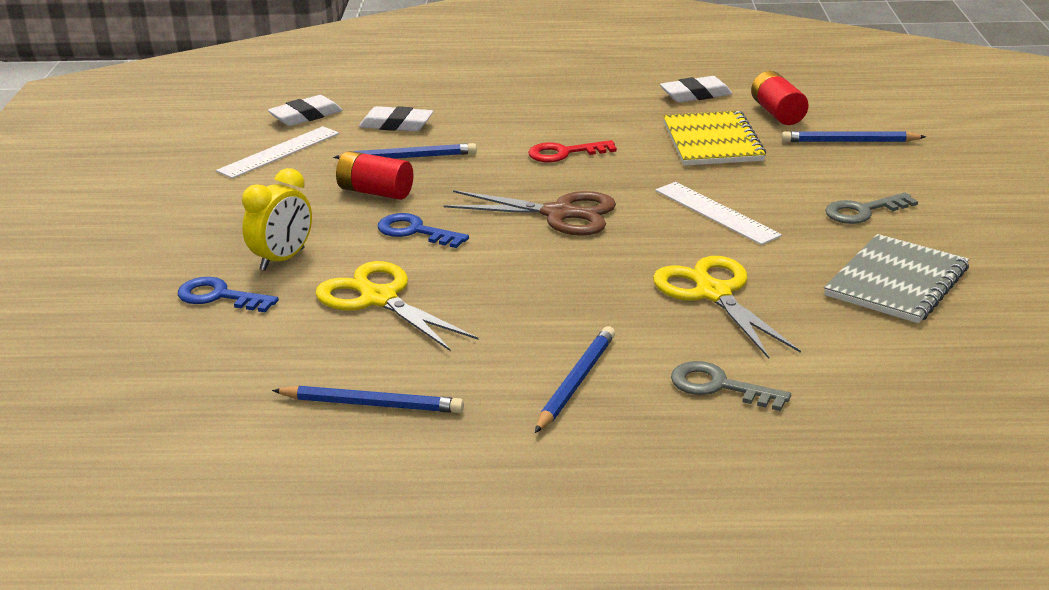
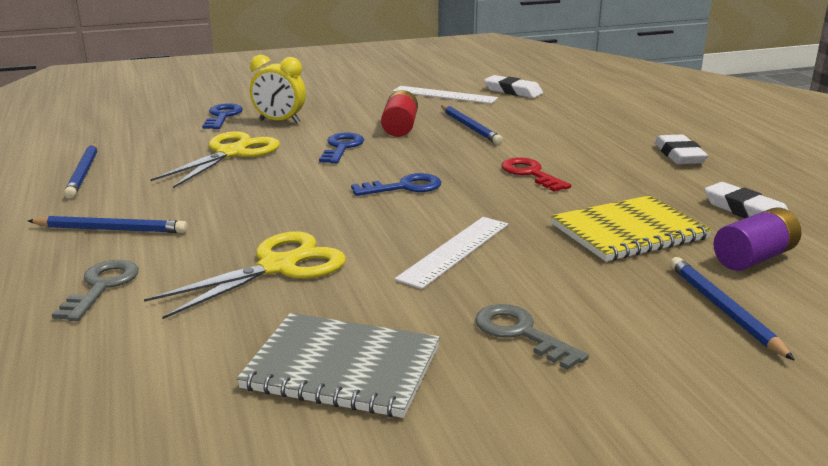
camera: 70 degrees right, 5 degrees down
(396, 125) = (526, 115): white eraser -> white eraser (679, 155)
(558, 214) = (404, 187): brown scissors -> blue key
(777, 113) = (754, 258): red battery -> purple battery

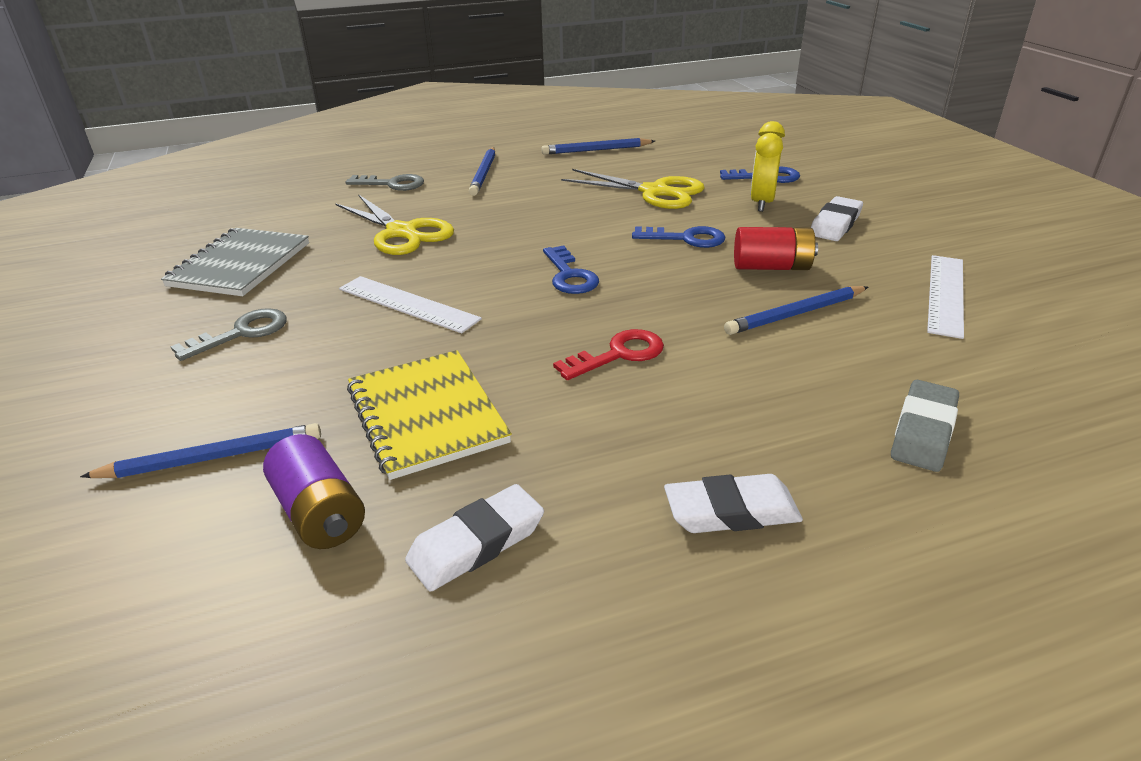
camera: 90 degrees right, 10 degrees up
(513, 91) = (1020, 355): white eraser -> white eraser (835, 224)
(592, 115) = (923, 431): none -> grey eraser

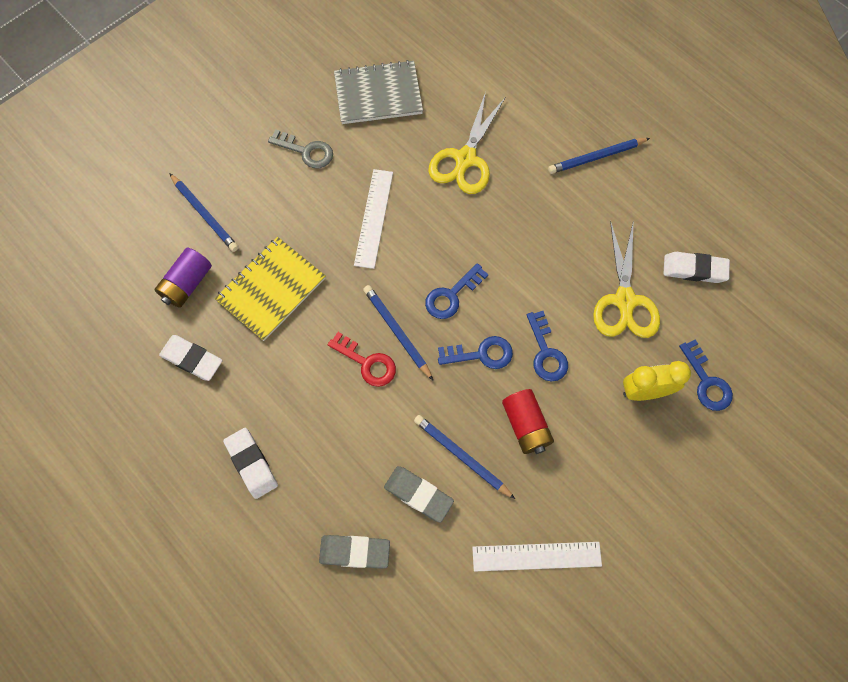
camera: 65 degrees right, 35 degrees up
(392, 184) = (542, 104): grey key -> none
(596, 150) = (697, 219): blue pencil -> blue pencil (397, 332)
(662, 274) = (481, 354): none -> blue key
(835, 224) = (627, 458): white eraser -> white eraser (694, 269)
(841, 356) = (418, 494): none -> grey eraser

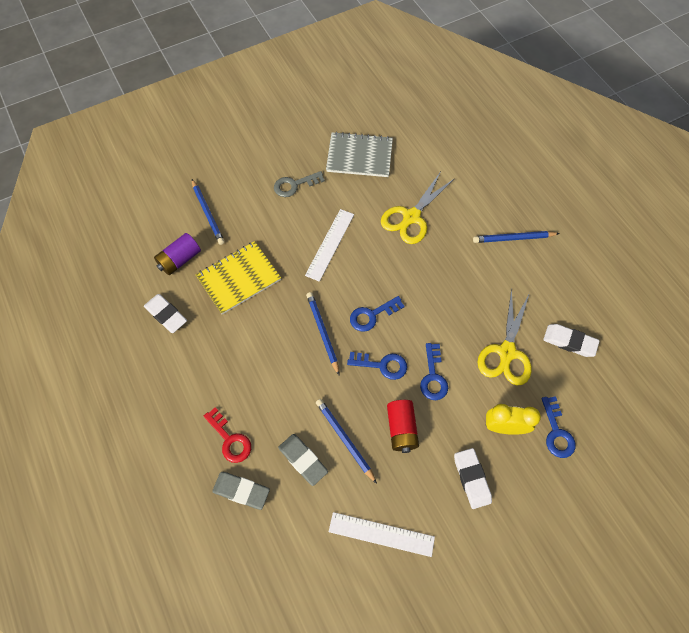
camera: 15 degrees right, 5 degrees down
(251, 464) = (185, 403): white eraser -> white eraser (471, 479)
(306, 151) = (294, 185): grey key -> grey key turned 120 degrees clockwise
(367, 363) = (293, 350): red key -> red key (230, 439)

